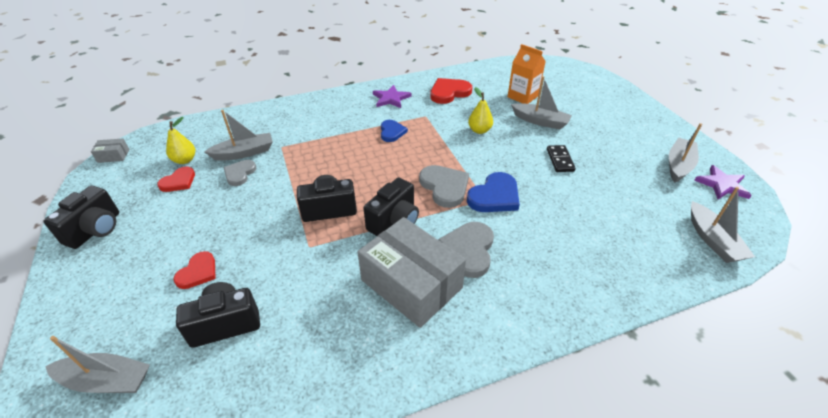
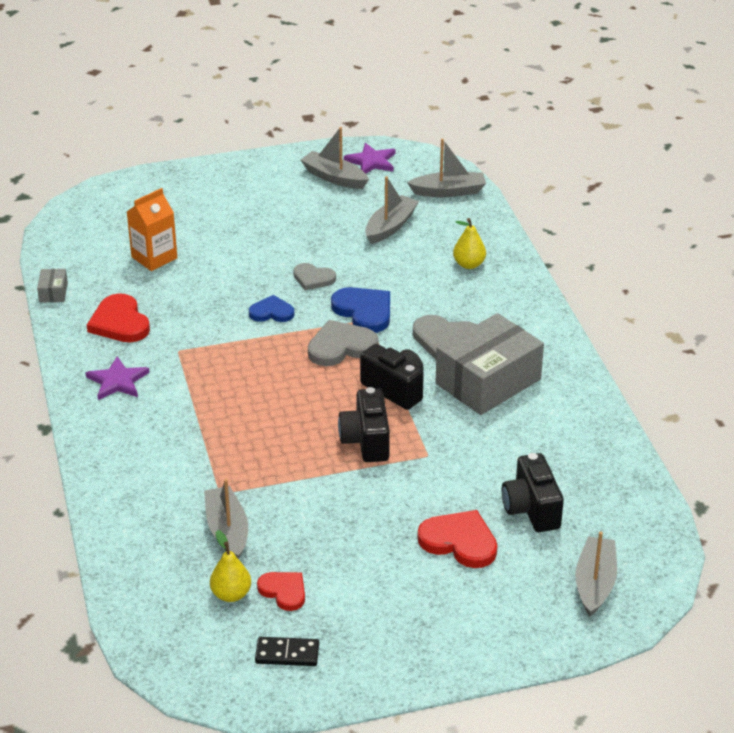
camera: 85 degrees left, 5 degrees down
(96, 230) = (375, 655): black camera -> none
(113, 156) = (199, 685): grey box -> grey box (53, 292)
(198, 272) = (459, 541): red heart -> red heart, size x1.56
(239, 174) = (278, 529): grey heart -> grey heart (313, 278)
(392, 132) = (211, 384): blue heart -> blue heart (271, 312)
(479, 130) = (228, 306): yellow pear -> yellow pear (469, 264)
(540, 121) = (221, 254): grey boat -> grey boat (390, 227)
(560, 160) = (307, 254): black domino -> black domino (287, 654)

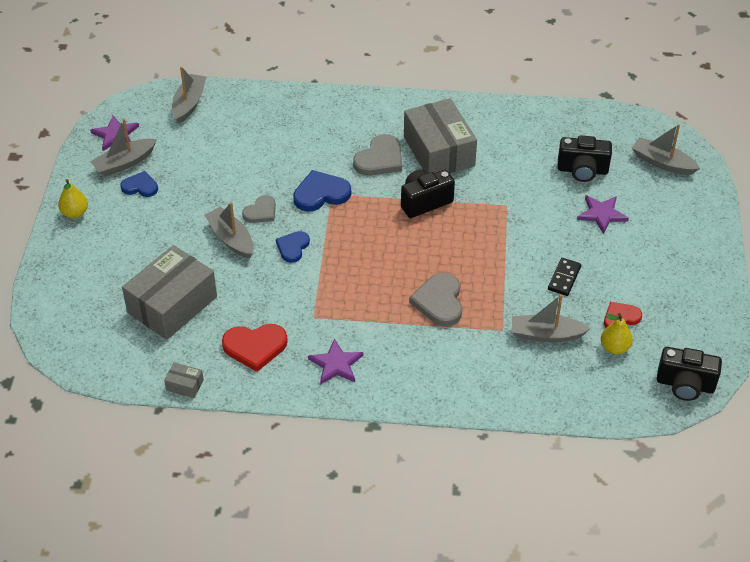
camera: 70 degrees left, 10 degrees up
(154, 258) = (172, 305): orange carton -> grey box
(287, 654) = (682, 331): black domino -> black domino (564, 278)
(306, 196) = (140, 186): none -> blue heart
(341, 347) = (359, 218): grey heart -> grey heart (439, 301)
(366, 441) = (477, 233): black camera -> black camera (685, 385)
(390, 227) = (216, 149): grey boat -> grey boat (231, 239)
(459, 541) = (601, 214): red heart -> purple star
(469, 264) = (293, 120): yellow pear -> yellow pear (75, 213)

